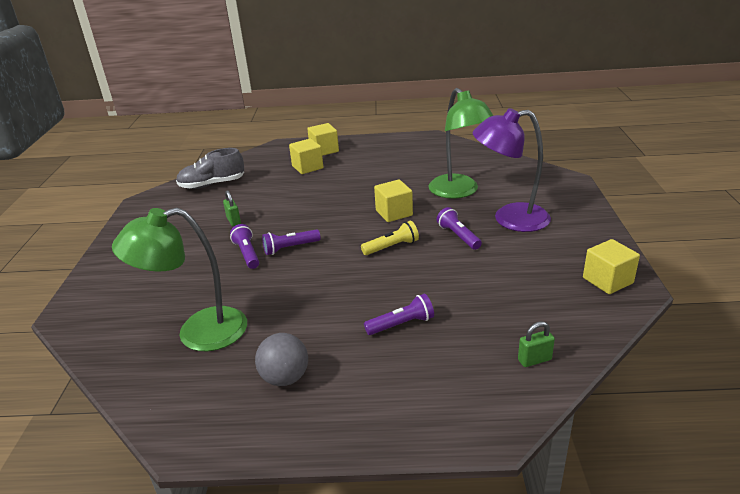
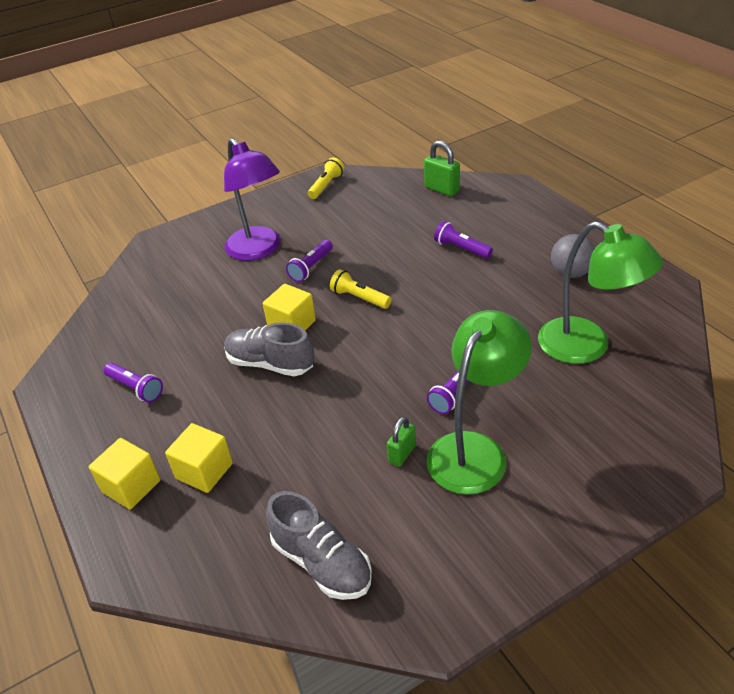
camera: 120 degrees left, 10 degrees up
(290, 248) = (417, 365): purple flashlight -> purple flashlight (136, 388)
(364, 198) = (270, 364): none -> grey shoe
(459, 192) = (216, 299): green lamp -> green lamp (475, 450)
(534, 360) = (442, 189): green padlock -> green padlock, size x1.52
(607, 280) = (326, 186): yellow cube -> yellow flashlight

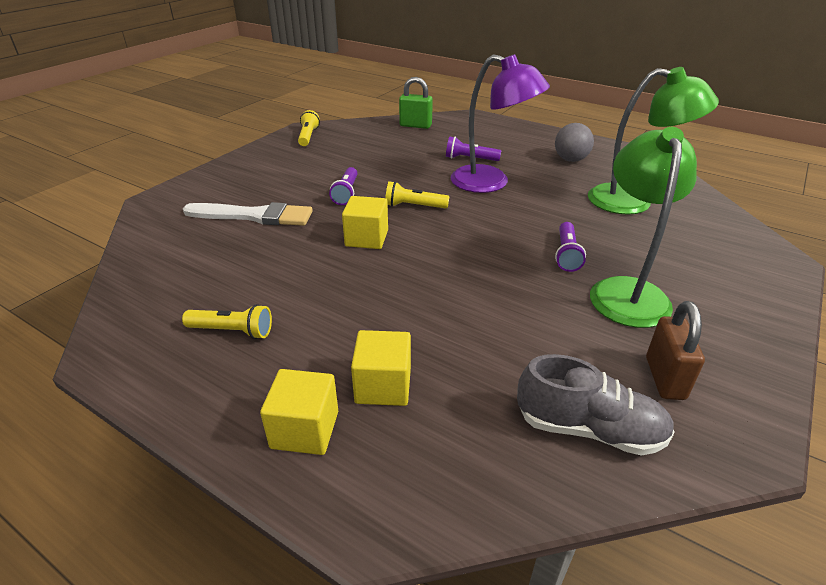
camera: 30 degrees left, 5 degrees down
(136, 388) = (232, 331): purple flashlight -> yellow flashlight
(219, 276) = (254, 216): none -> white brush
(259, 250) = (280, 190): purple lamp -> purple lamp (491, 183)
(270, 364) = (372, 273): grey shoe -> none
(402, 454) = (569, 311): green padlock -> none
(424, 544) = (665, 378): none -> brown padlock

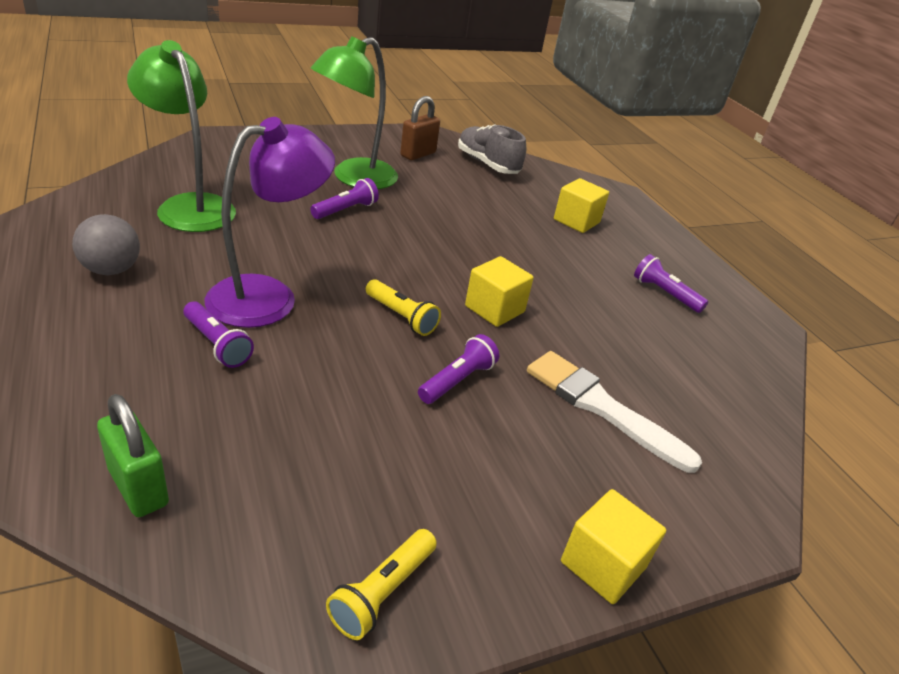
camera: 150 degrees left, 0 degrees up
(232, 331) = (665, 293): yellow flashlight -> purple flashlight
(305, 429) = (635, 227): yellow cube -> yellow cube (603, 564)
(491, 183) = (268, 296): purple lamp -> purple lamp turned 75 degrees clockwise

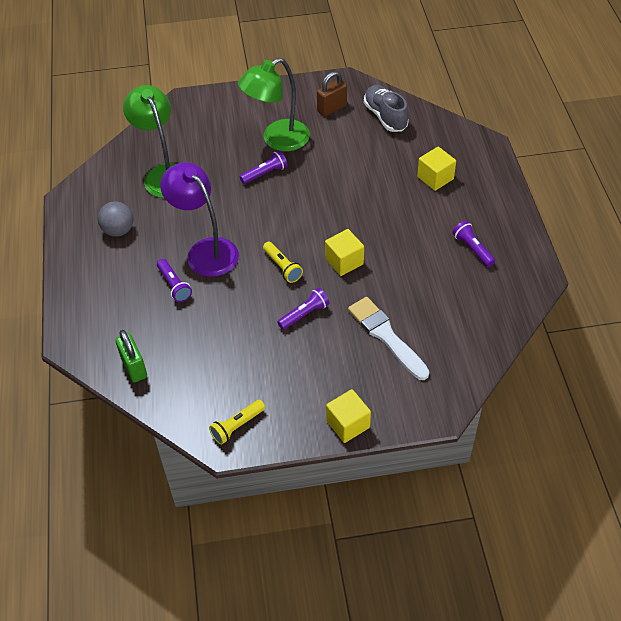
camera: 20 degrees right, 15 degrees up
(268, 296) = (205, 250): purple lamp -> purple lamp turned 105 degrees counterclockwise

